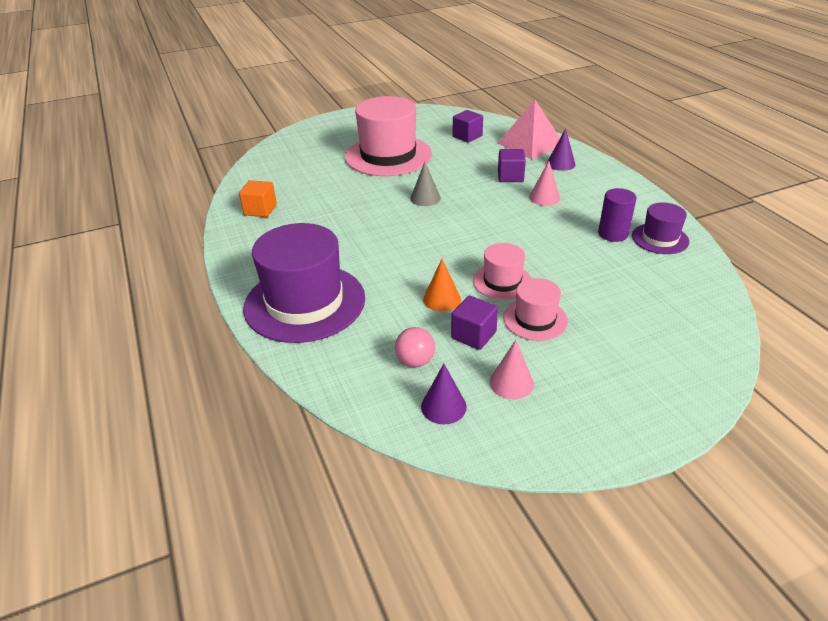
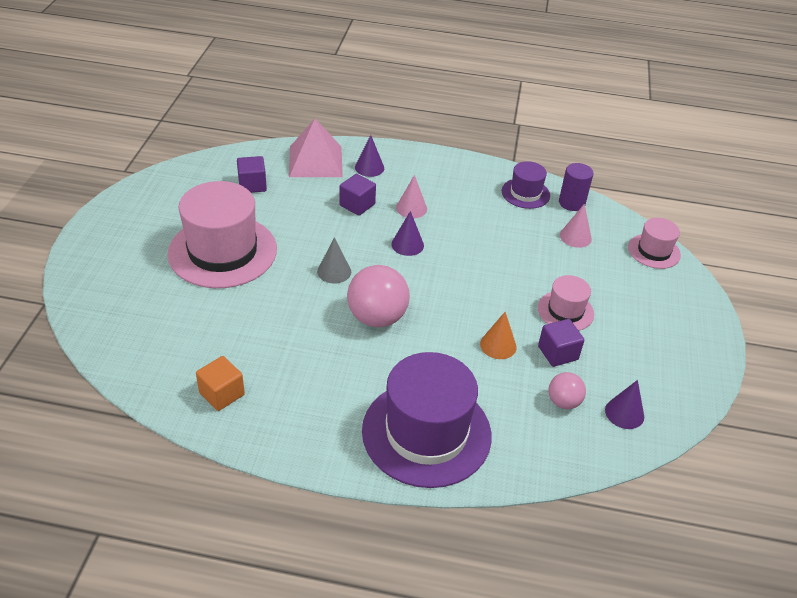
camera: 60 degrees left, 5 degrees up
(400, 233) = (377, 317): none -> pink ball
(499, 213) = (407, 244): none -> purple cone
(502, 281) = (505, 300): pink hat -> pink hat (654, 251)
(511, 382) = (624, 364): pink cone -> pink cone (575, 237)
(613, 234) = (498, 209): purple cylinder -> purple cylinder (571, 203)

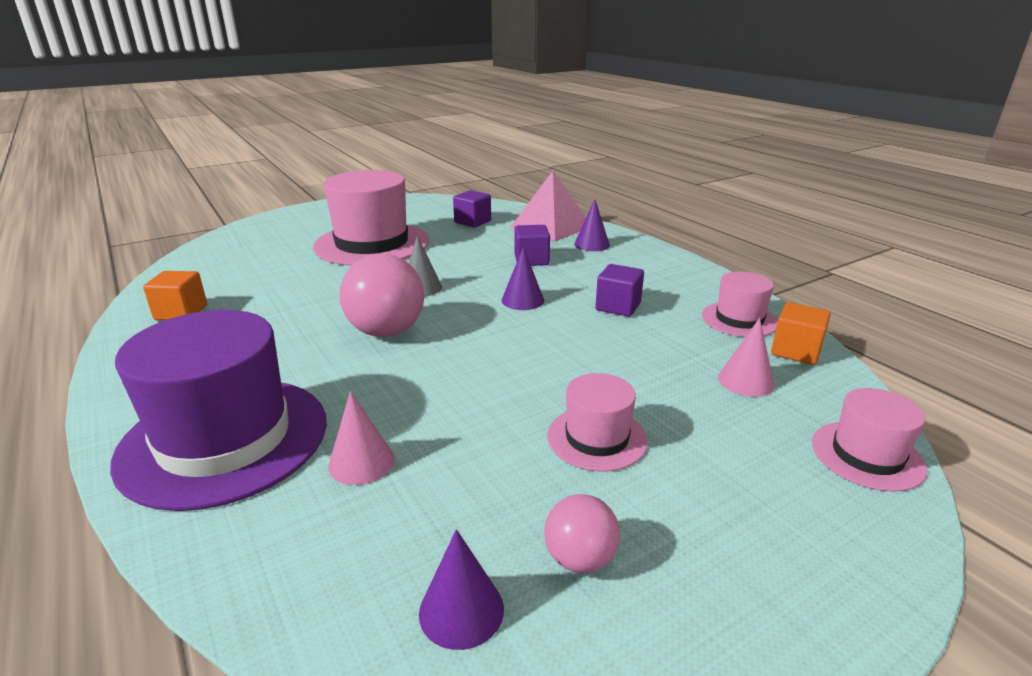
camera: 50 degrees right, 15 degrees down
(411, 208) = (579, 280): pink cone -> pink cone (361, 462)
(498, 345) = (449, 418): orange cone -> none
(525, 193) = (739, 319): purple hat -> pink hat
(558, 353) = (504, 471): purple cube -> purple cube (618, 306)
(563, 402) = (408, 525): pink ball -> pink ball (579, 559)
(571, 203) = (795, 351): purple cylinder -> orange cube

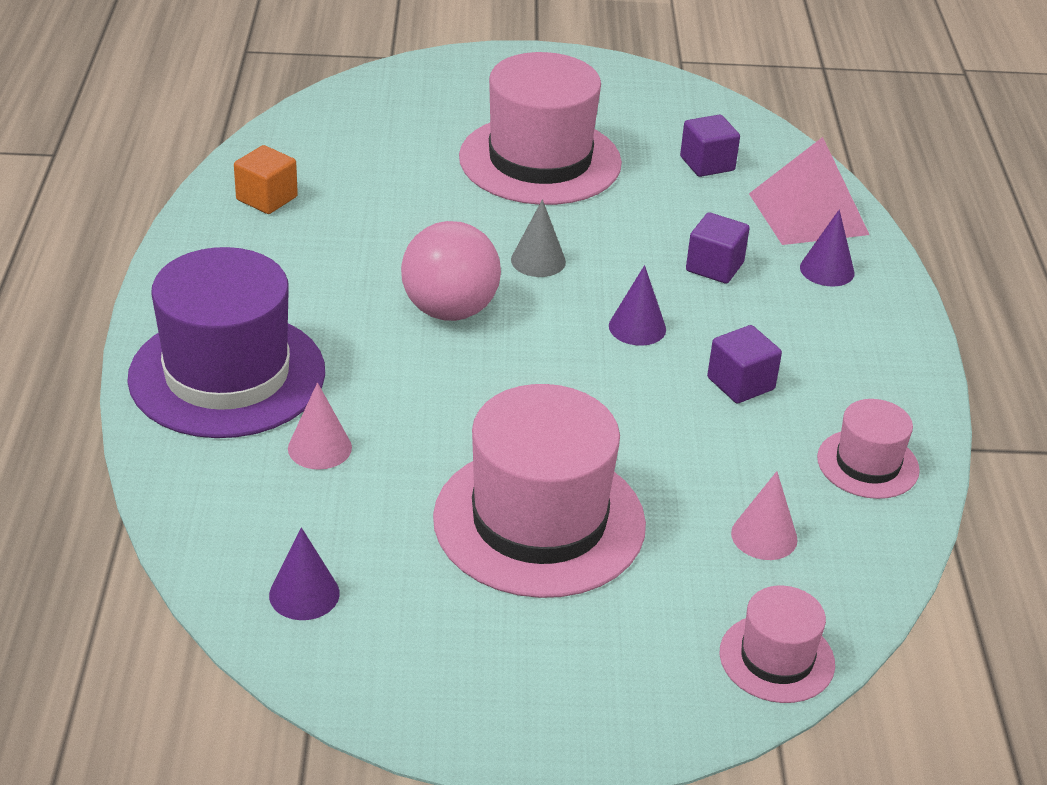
camera: 30 degrees right, 10 degrees up
(579, 559) = (419, 605): pink ball -> none
(597, 438) = (539, 521): pink hat -> pink hat, size x1.99
(795, 351) = (874, 531): orange cube -> none

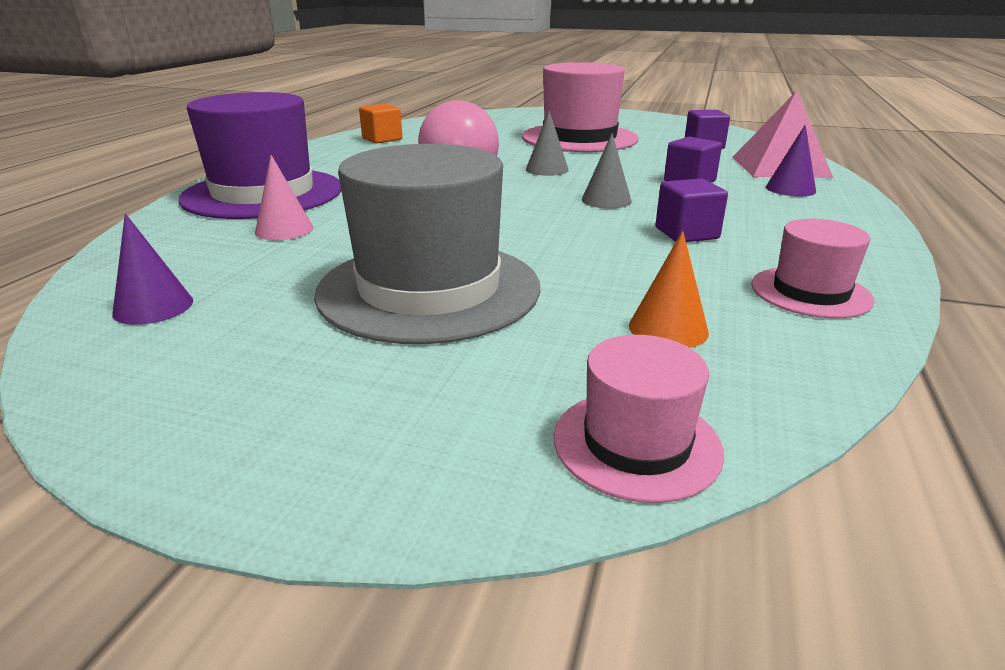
camera: 20 degrees right, 10 degrees down
(539, 521) = (429, 289): pink hat -> grey hat
(637, 327) = (606, 200): purple cone -> grey cone
(764, 536) = (668, 329): pink cone -> orange cone

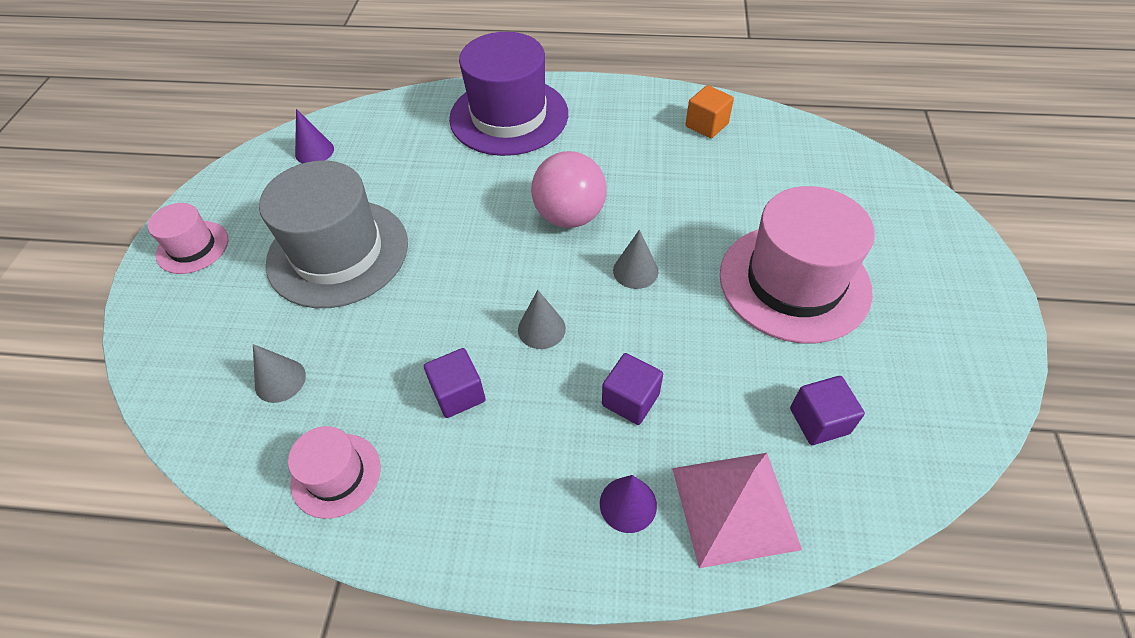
camera: 80 degrees right, 25 degrees up
(284, 230) = (433, 155): pink cone -> none
(636, 443) = (167, 368): pink hat -> pink hat (192, 247)
(668, 329) = (280, 380): orange cone -> grey cone

